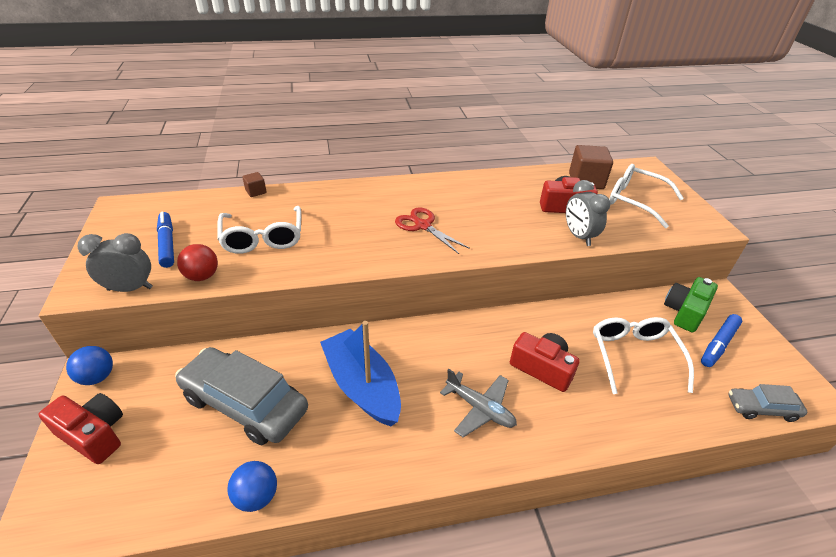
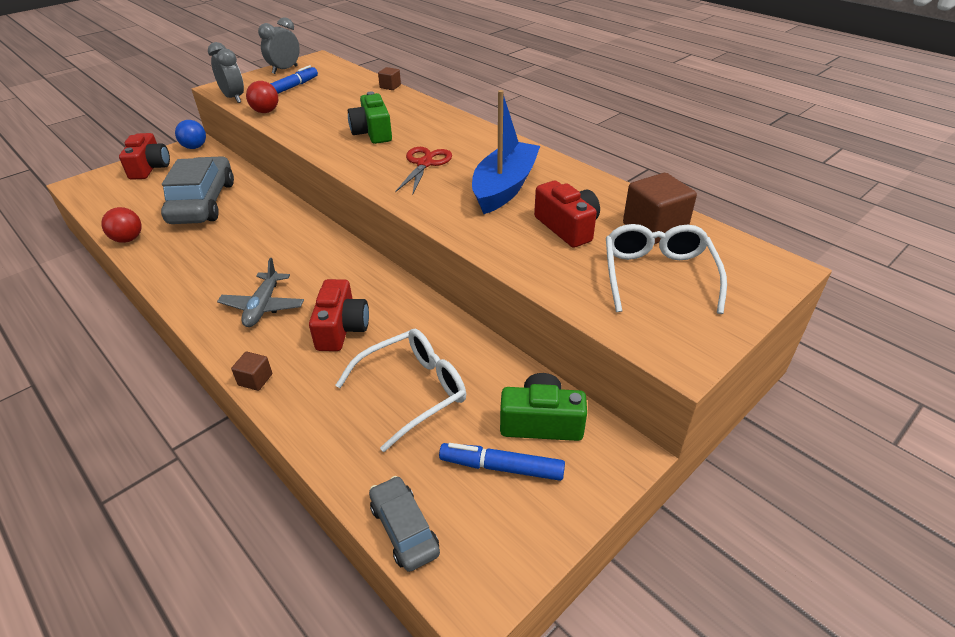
camera: 60 degrees right, 0 degrees up
(257, 496) = (128, 239): blue ball -> red ball
(263, 238) = (331, 112): white glasses -> none
(337, 230) = (372, 132): none -> green camera
(362, 386) = (251, 241): blue boat -> blue boat (504, 187)
(578, 236) = (513, 251): grey clock -> grey clock (285, 70)
(581, 444) = (255, 379): none -> brown cube

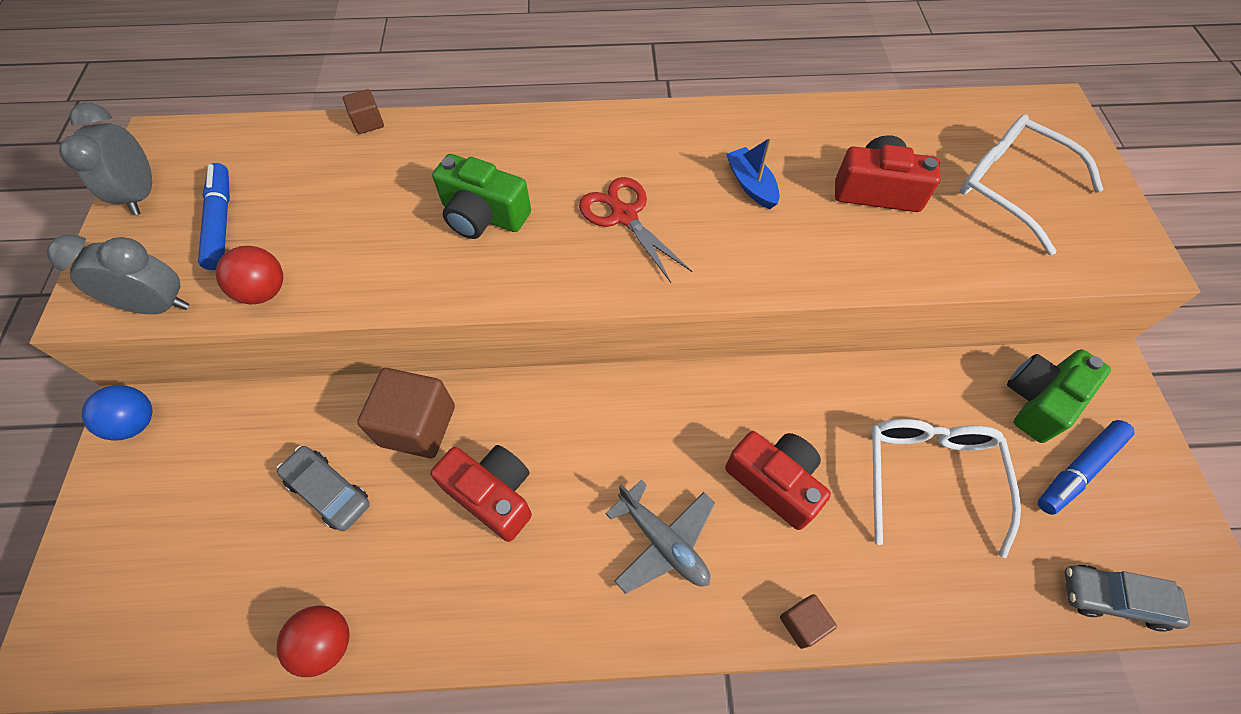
camera: 50 degrees left, 20 degrees up
(150, 168) = (126, 516): red camera -> red camera (492, 494)
(203, 202) = (329, 491): grey car -> grey car, size x0.52
(504, 187) = (751, 185): blue boat -> blue boat, size x0.48
(654, 228) = (931, 135): brown cube -> brown cube (418, 425)

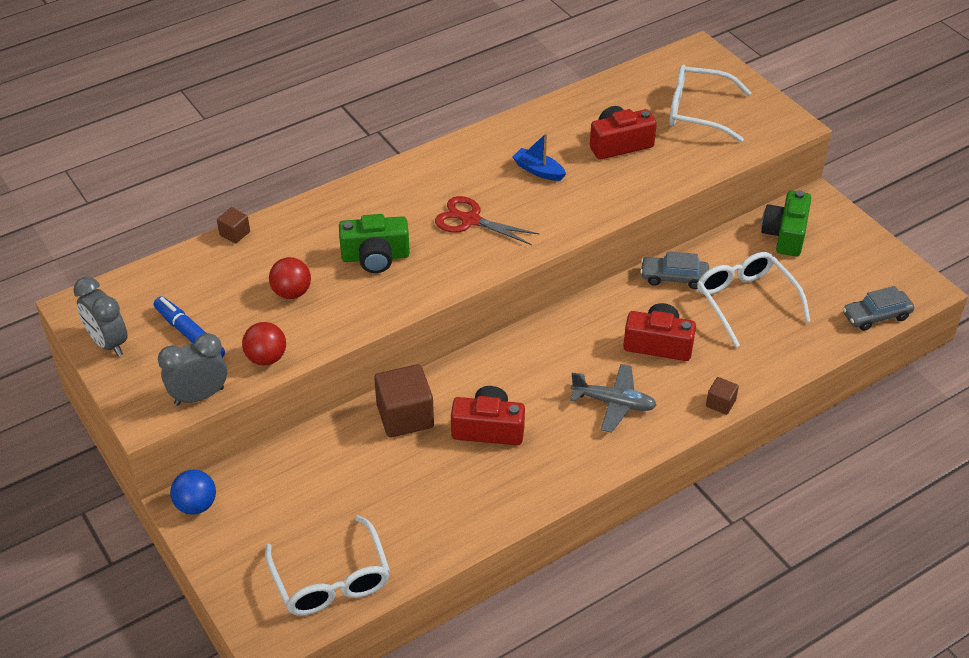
camera: 30 degrees left, 15 degrees down
(171, 612) = (331, 580): none -> white glasses
(327, 643) = (448, 544): red ball -> red ball (292, 292)
(329, 491) = (377, 476): grey car -> grey car (674, 277)
(1078, 470) = (826, 262): blue marker -> none

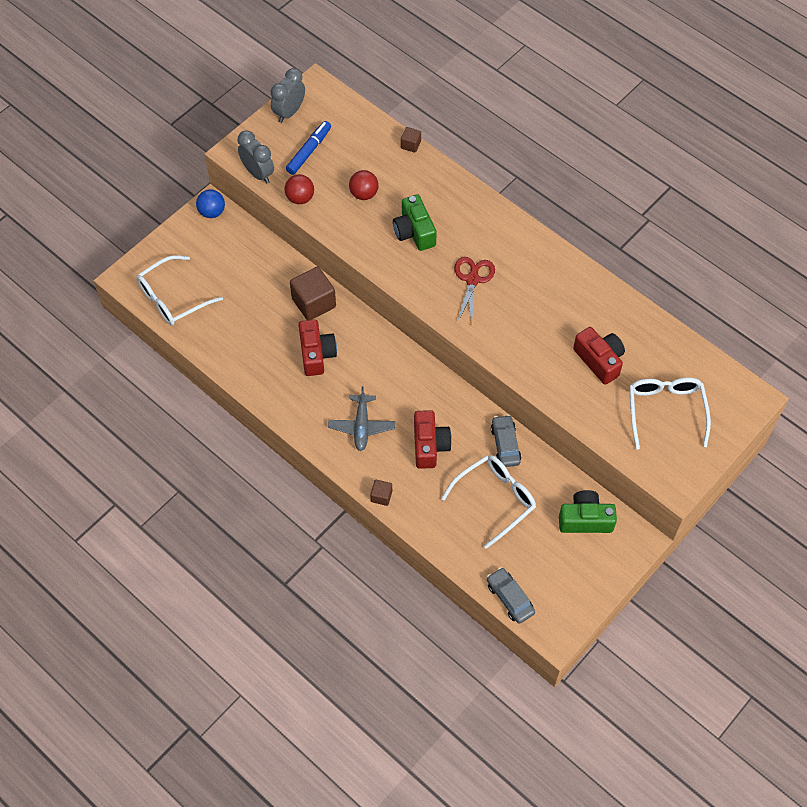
camera: 75 degrees right, 15 degrees up
(538, 170) = (545, 311): blue boat -> none

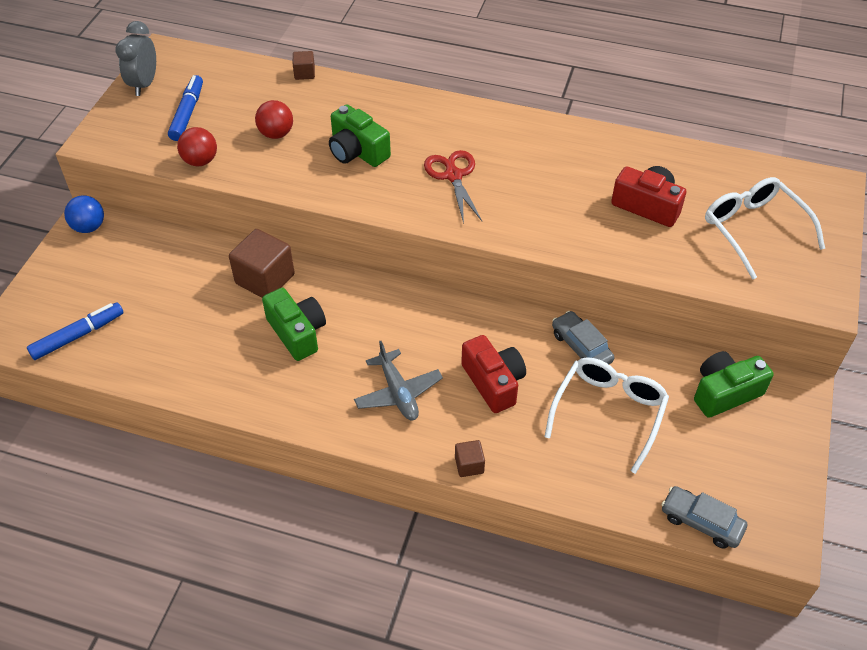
camera: 25 degrees left, 10 degrees down
(173, 298) = (78, 336): white glasses -> blue marker
(258, 173) = (135, 153): grey clock -> none
(316, 354) = (297, 332): red camera -> green camera

